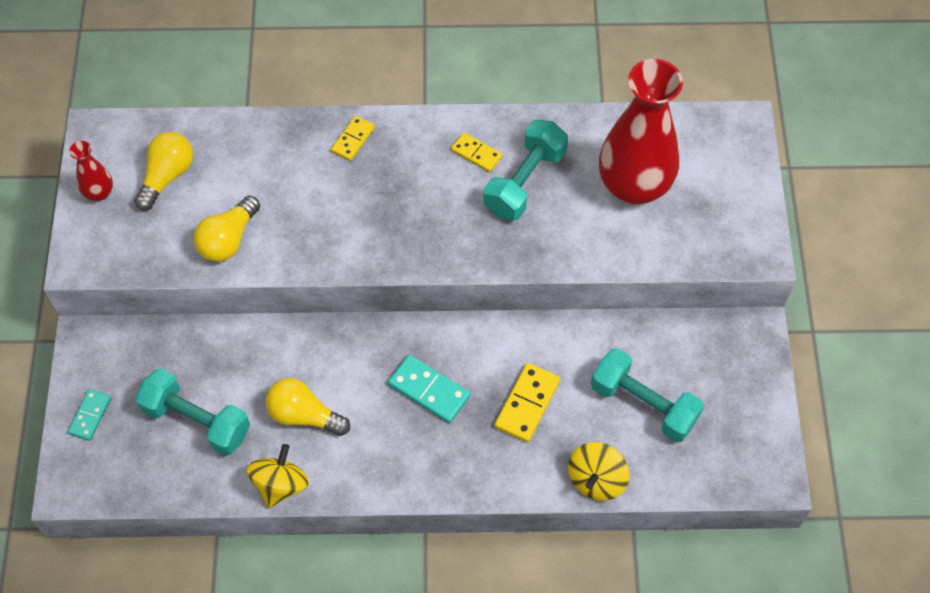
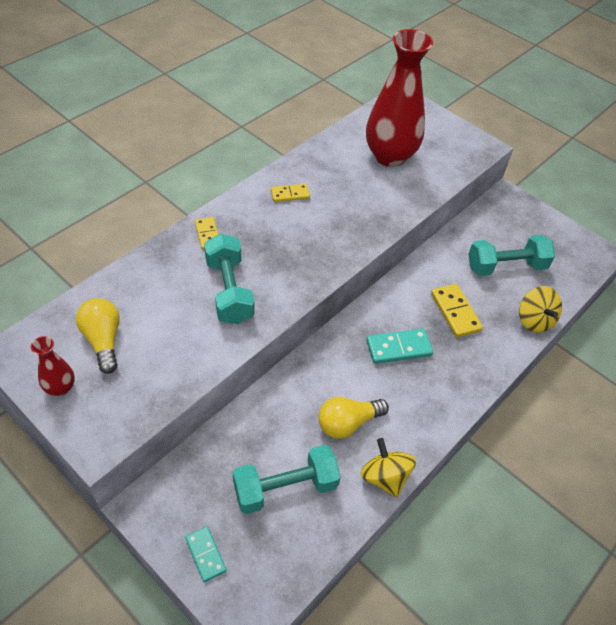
camera: 50 degrees left, 10 degrees down
(228, 239) = (195, 346): yellow light bulb -> none
(524, 182) = (334, 190): turquoise dumbbell -> turquoise dumbbell (229, 291)

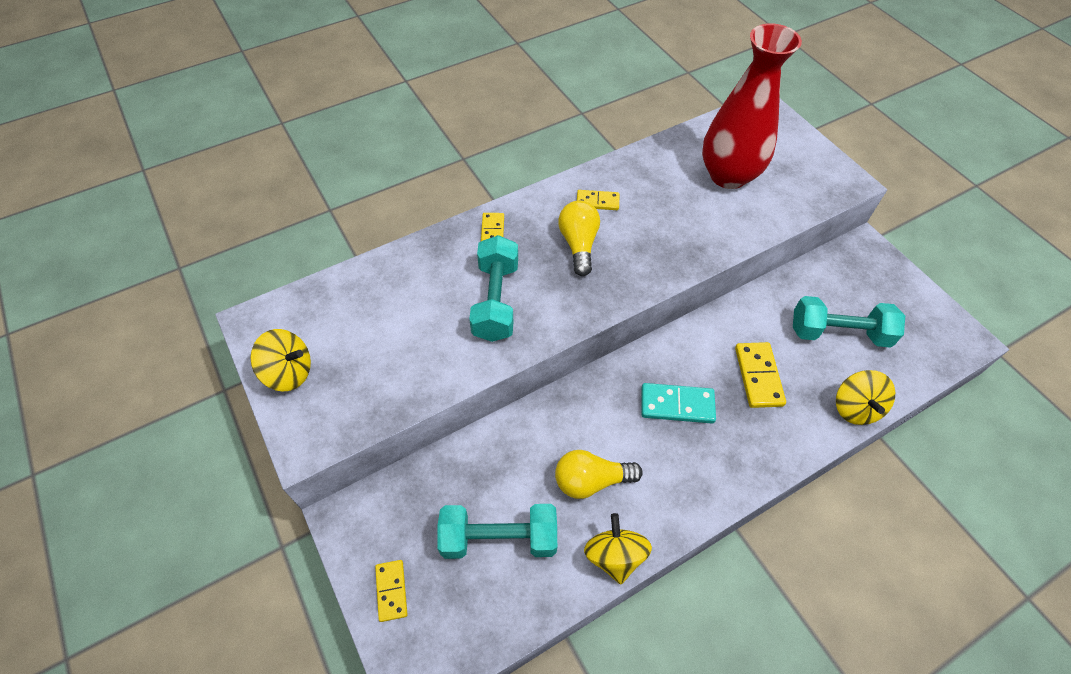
camera: 20 degrees right, 5 degrees up
(60, 388) = (289, 372): red vase -> yellow spinning top
(103, 340) = (347, 329): yellow light bulb -> yellow light bulb (579, 244)
(206, 554) = (391, 591): turquoise domino -> yellow domino

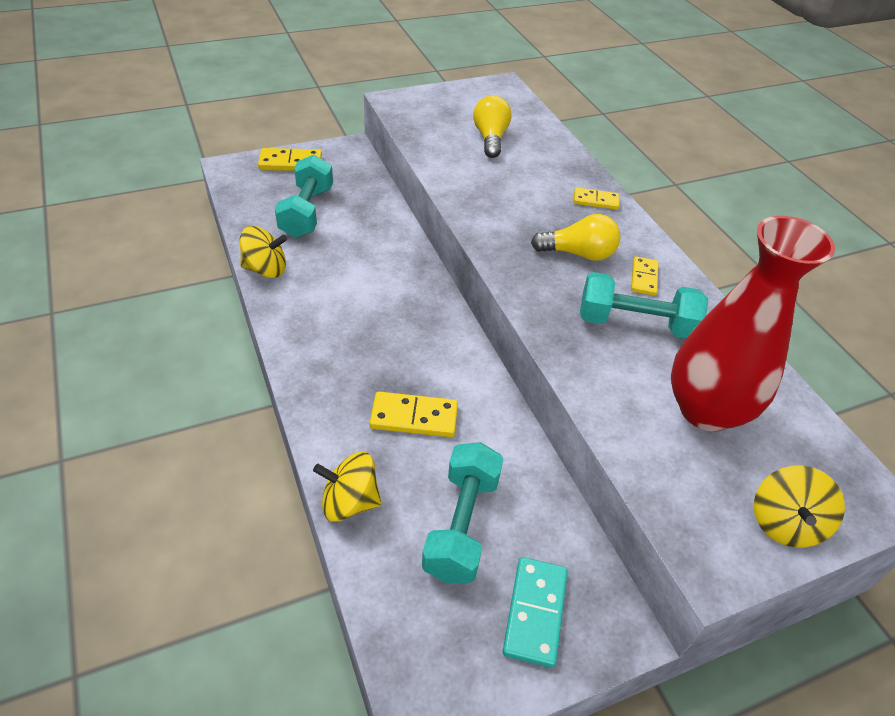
camera: 95 degrees right, 10 degrees down
(289, 372) = (455, 96): yellow spinning top -> yellow spinning top (784, 523)
(391, 591) = (290, 163): yellow domino -> yellow domino, size x1.54
(496, 301) = (509, 193): turquoise dumbbell -> turquoise dumbbell (635, 324)
(591, 480) = (336, 267): yellow light bulb -> yellow light bulb (490, 138)
(677, 405) = (395, 339): turquoise domino -> turquoise domino (535, 612)

